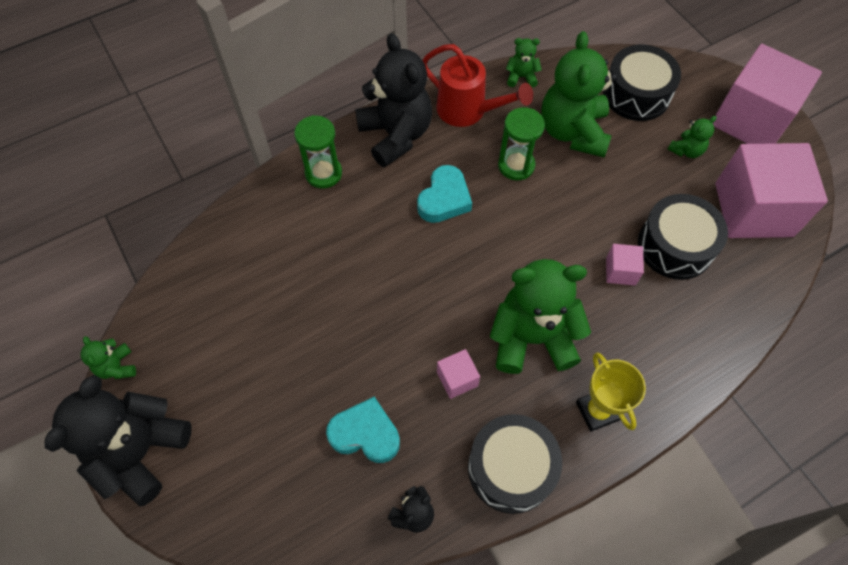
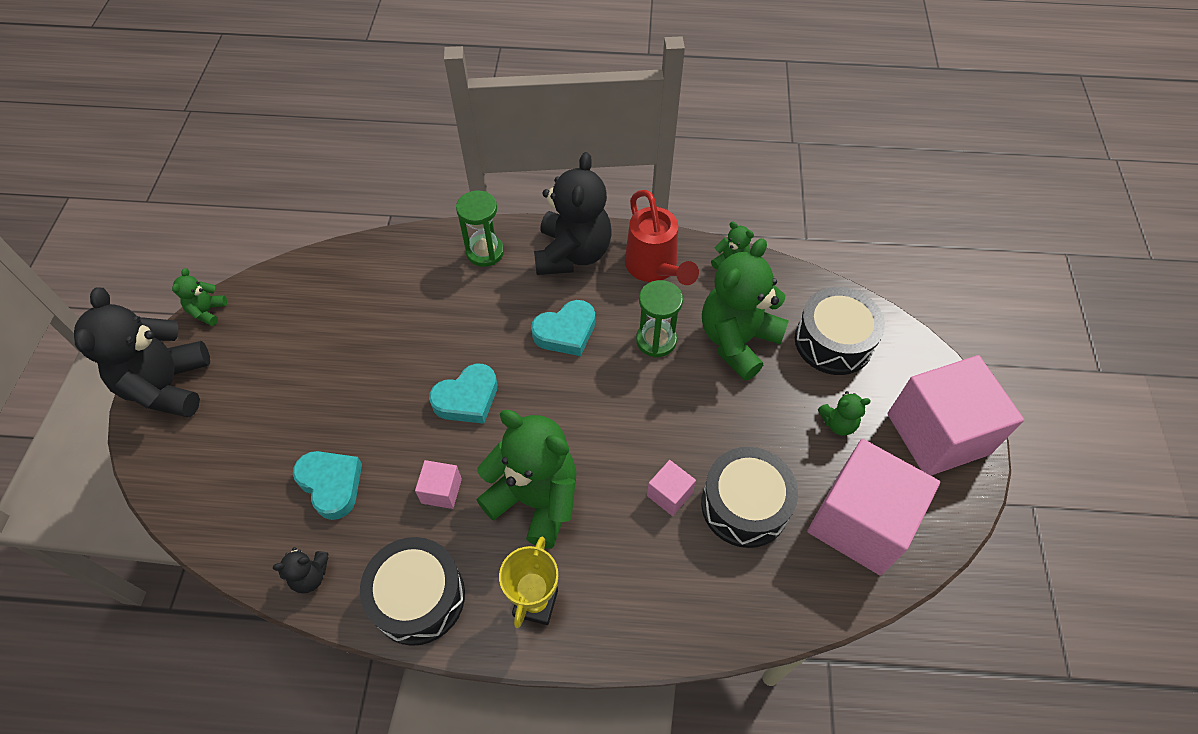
camera: 35 degrees right, 5 degrees down
(141, 452) = (168, 386): black teddy bear -> black teddy bear turned 60 degrees counterclockwise
(413, 296) = (467, 398): none -> turquoise heart

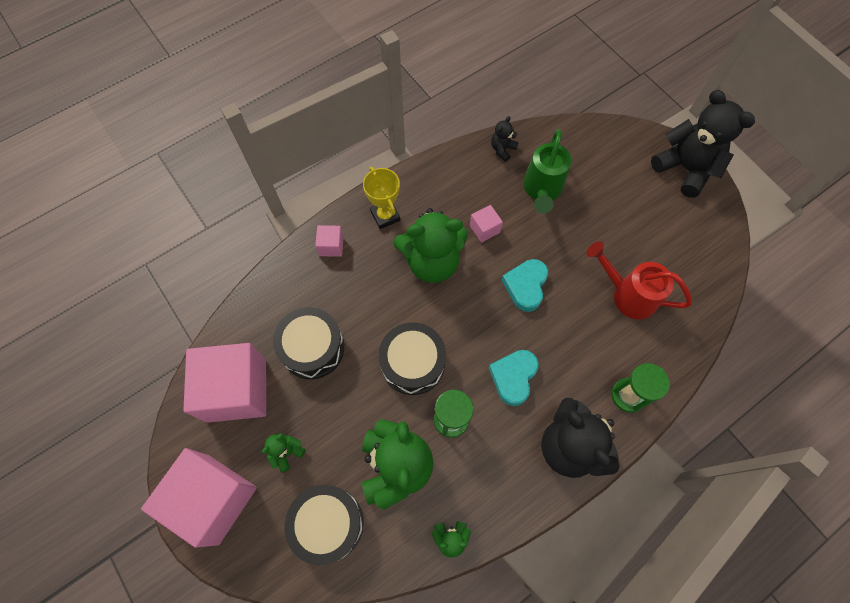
camera: 140 degrees right, 10 degrees up
(207, 311) = (727, 218): green teddy bear -> none
(331, 485) = (542, 190): turquoise heart -> green watering can
(418, 597) = (443, 178): black drum -> black drum (413, 363)
(654, 268) = (503, 483): red watering can -> red watering can (628, 295)
(669, 494) = (360, 321): pink cube -> pink cube (331, 246)

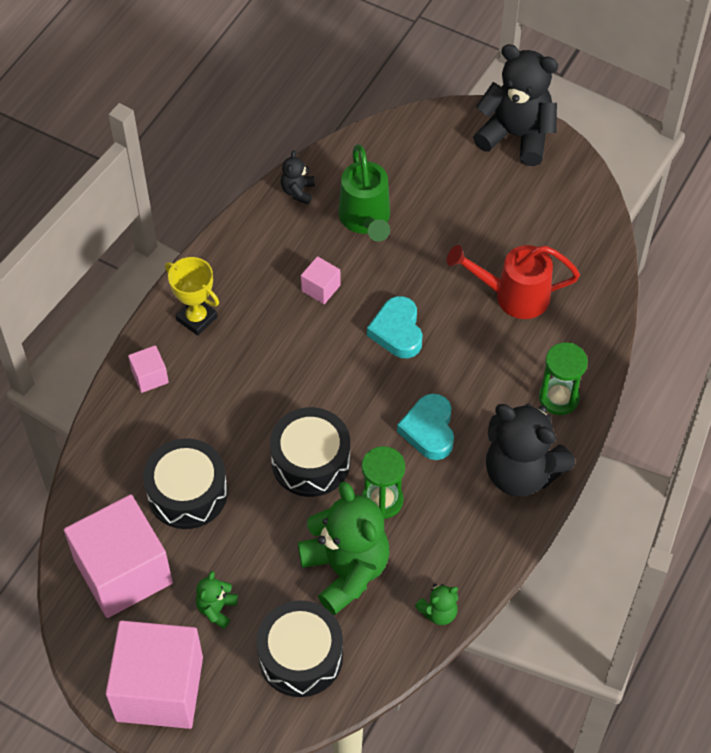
camera: 25 degrees left, 10 degrees down
(432, 262) = (278, 347): green teddy bear -> none

